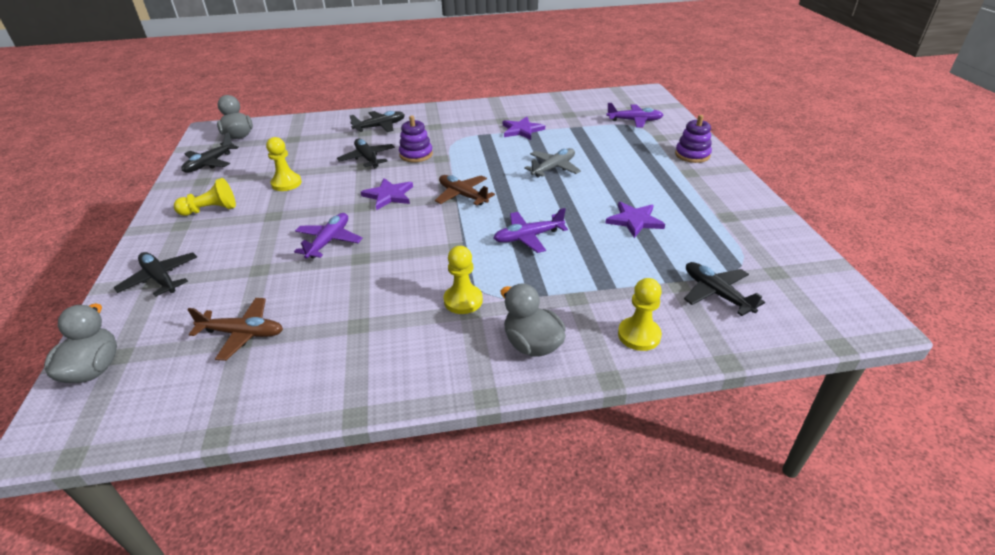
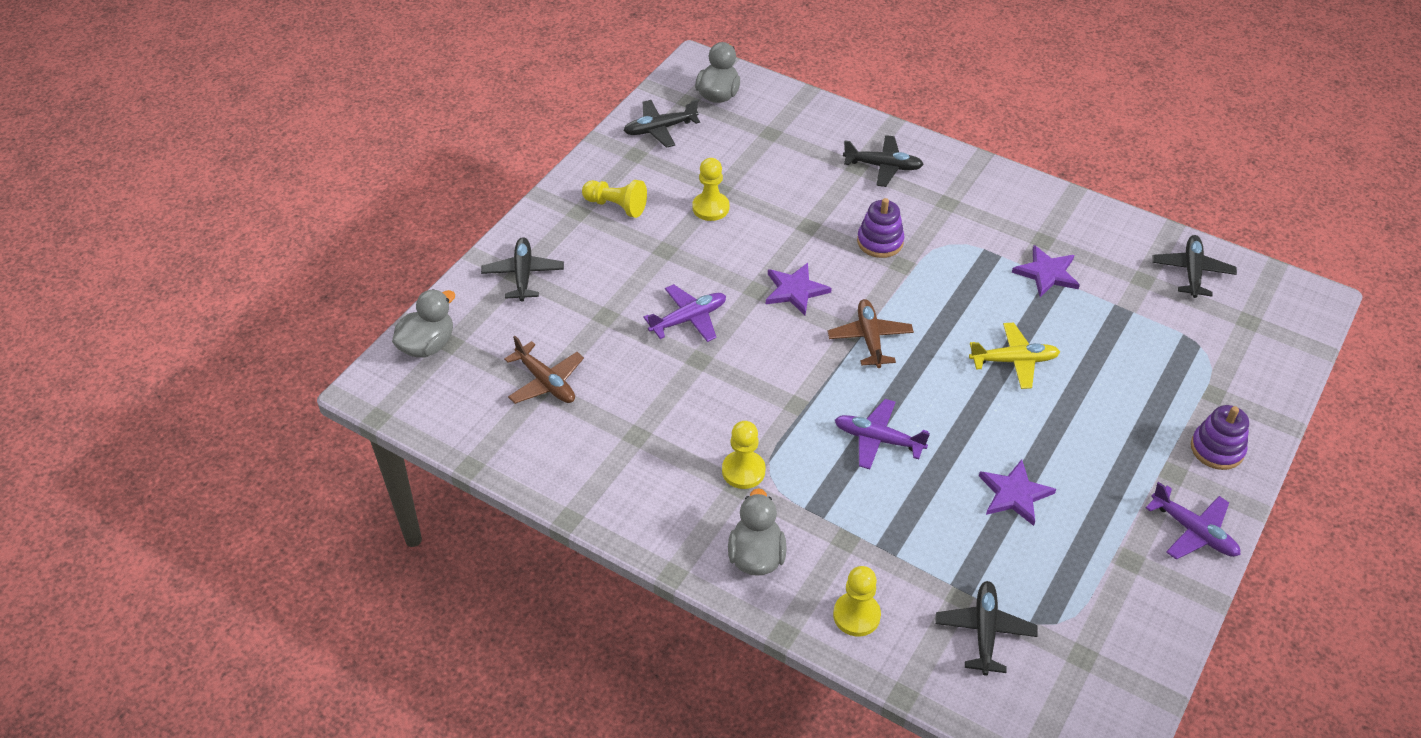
camera: 40 degrees right, 10 degrees up
(367, 158) = (822, 216): black plane -> black plane (1192, 271)
(553, 168) = (1014, 361): grey plane -> yellow plane
(634, 121) = (1219, 345): purple plane -> purple plane (1193, 531)

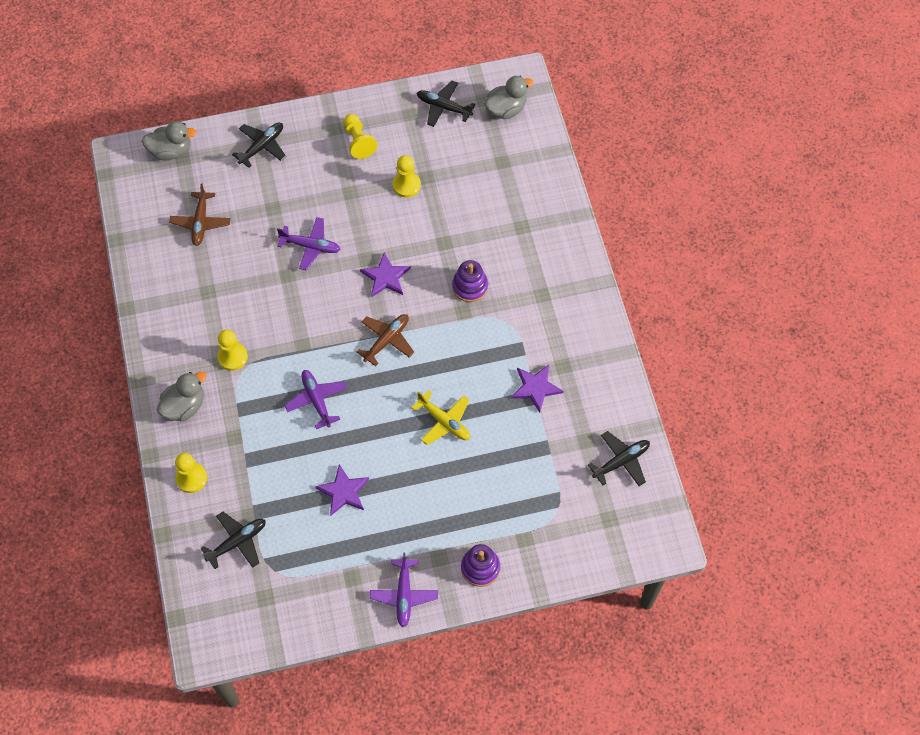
camera: 45 degrees right, 15 degrees up
(883, 166) = (537, 239): black plane -> none

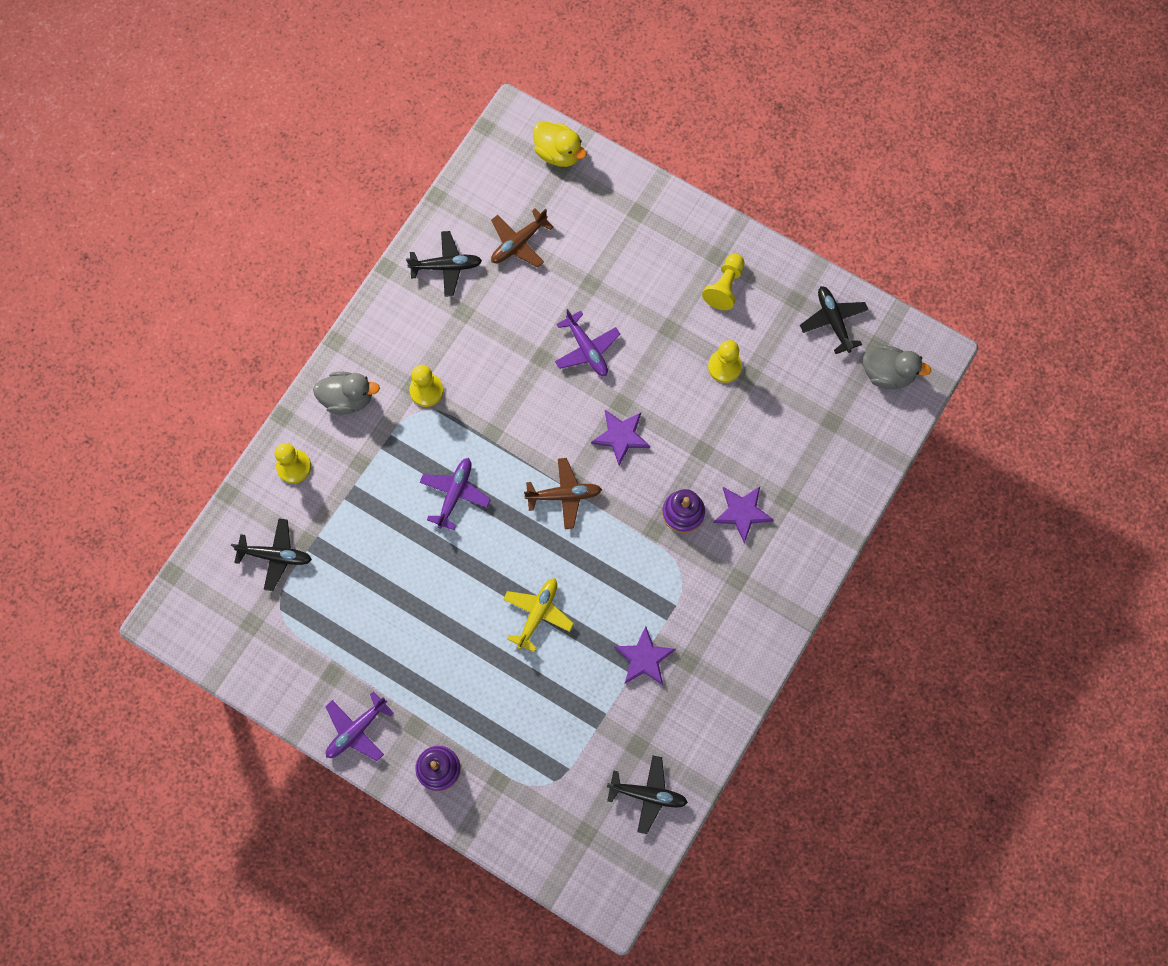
camera: 45 degrees right, 10 degrees up
(171, 151) = (558, 153): grey duck -> yellow duck
(262, 146) = (638, 217): black plane -> black plane (446, 266)
(343, 491) = (397, 594): purple star -> purple star (742, 512)
(444, 422) = (538, 614): yellow plane -> yellow plane turned 150 degrees counterclockwise

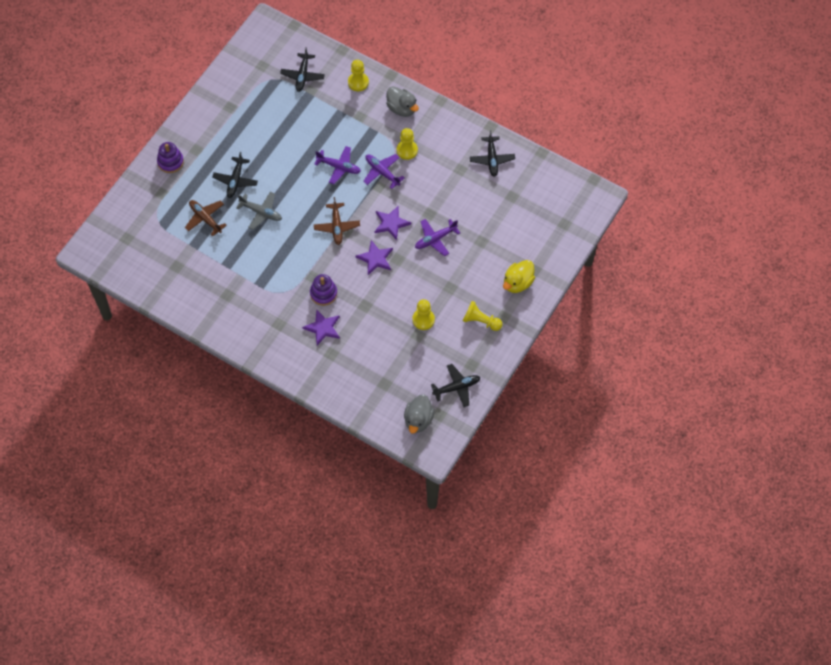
camera: 90 degrees right, 10 degrees down
(348, 398) = (402, 108): grey duck -> grey duck turned 45 degrees counterclockwise
(356, 730) = (196, 120): purple plane -> purple plane (382, 172)
(518, 243) = (509, 200): brown plane -> brown plane (205, 218)
(538, 614) = (261, 212): yellow plane -> grey plane
(558, 153) = (576, 222): yellow duck -> yellow duck (518, 283)
(644, 658) = (230, 270): purple star -> purple star (391, 223)
(648, 794) = (147, 271): black plane -> black plane (235, 180)

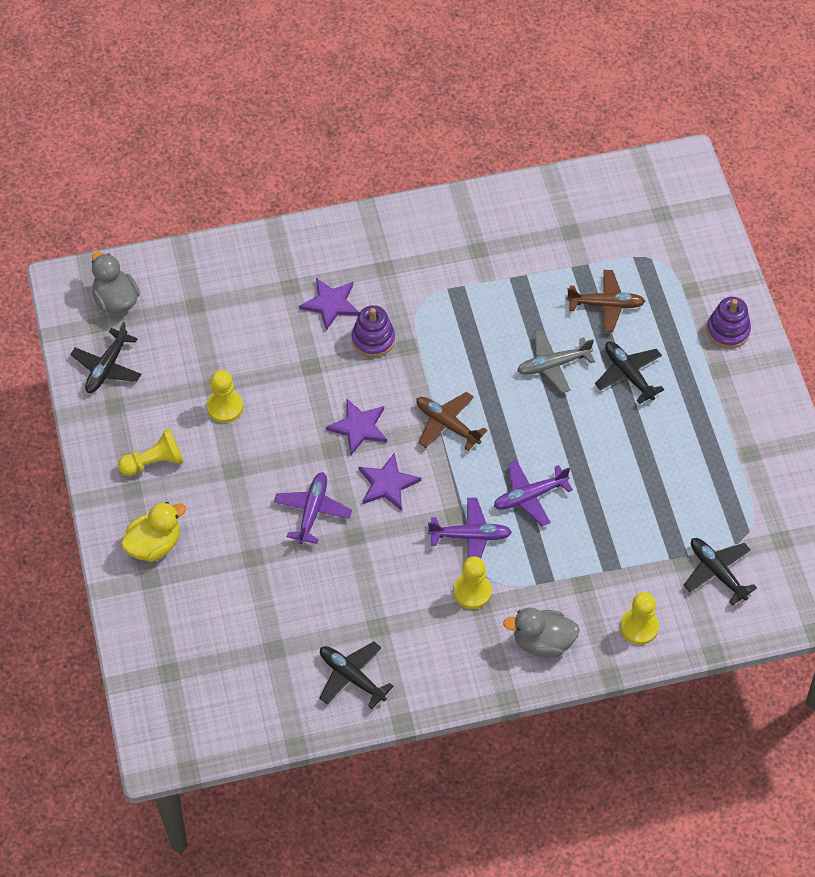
camera: 135 degrees right, 5 degrees down
(518, 283) = (154, 545): yellow duck -> yellow duck turned 60 degrees clockwise

